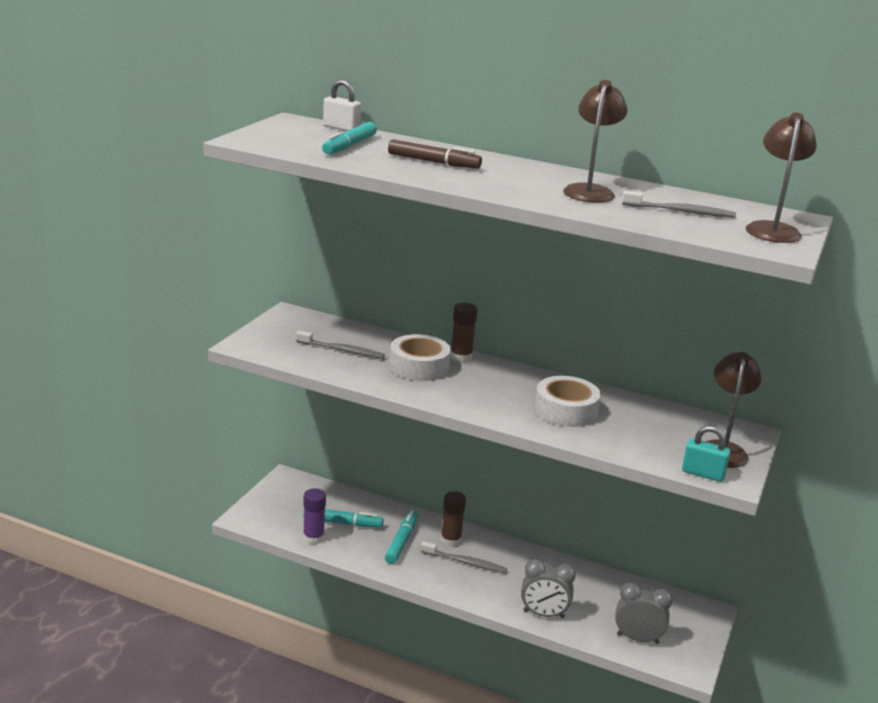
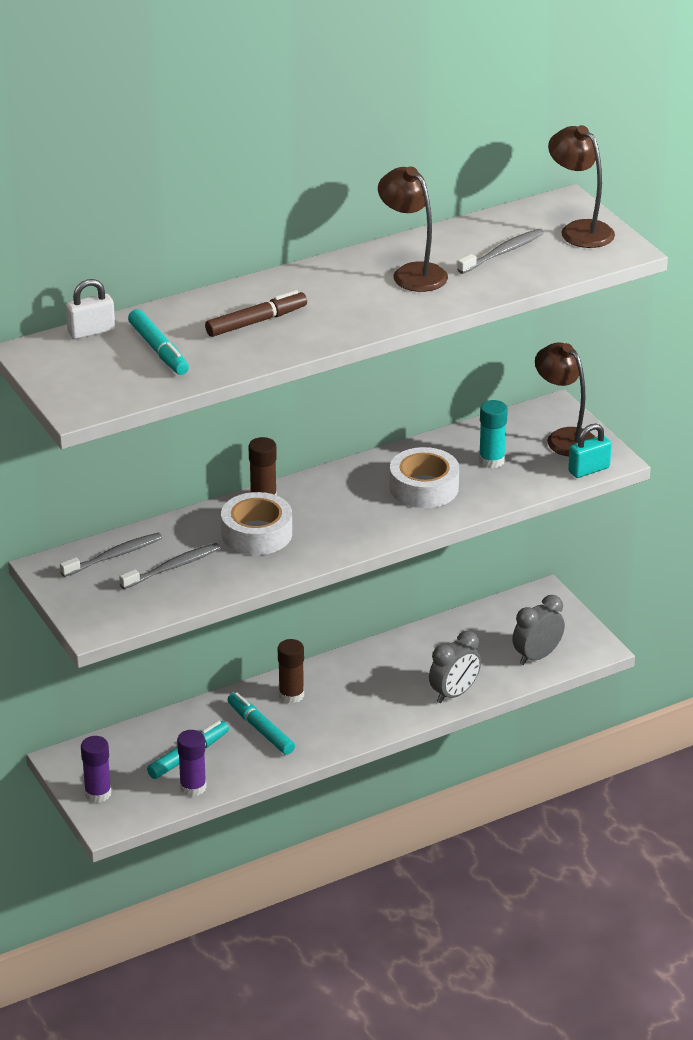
camera: 50 degrees left, 10 degrees up
(268, 503) = (98, 793): none -> purple glue stick
(465, 562) = (334, 703): grey toothbrush -> grey toothbrush (113, 556)
(642, 427) = (491, 460): none -> turquoise glue stick

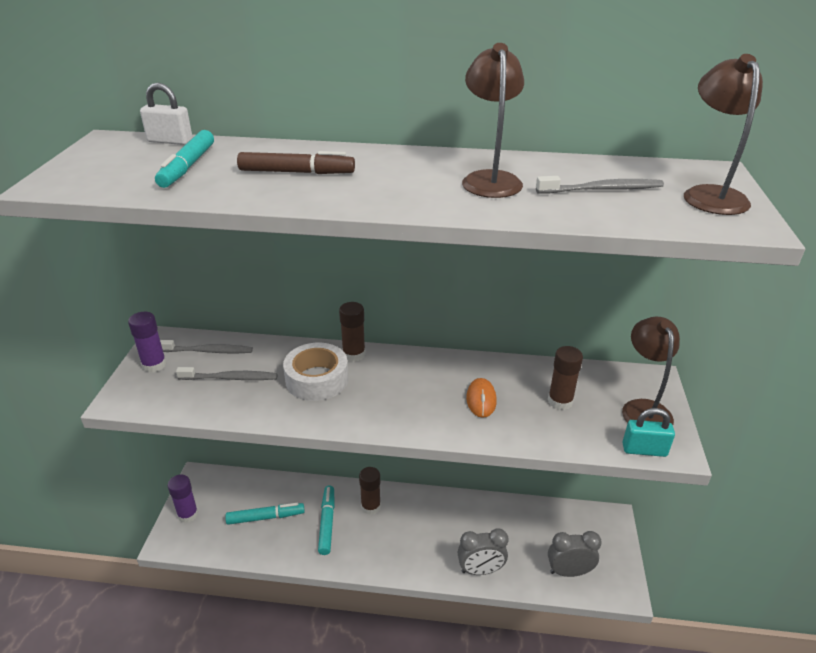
camera: 35 degrees right, 0 degrees up
(193, 787) = (242, 545): purple glue stick -> purple glue stick (154, 365)
(424, 487) = (481, 400): white tape -> orange mouse
(491, 460) = (560, 401): turquoise glue stick -> brown glue stick

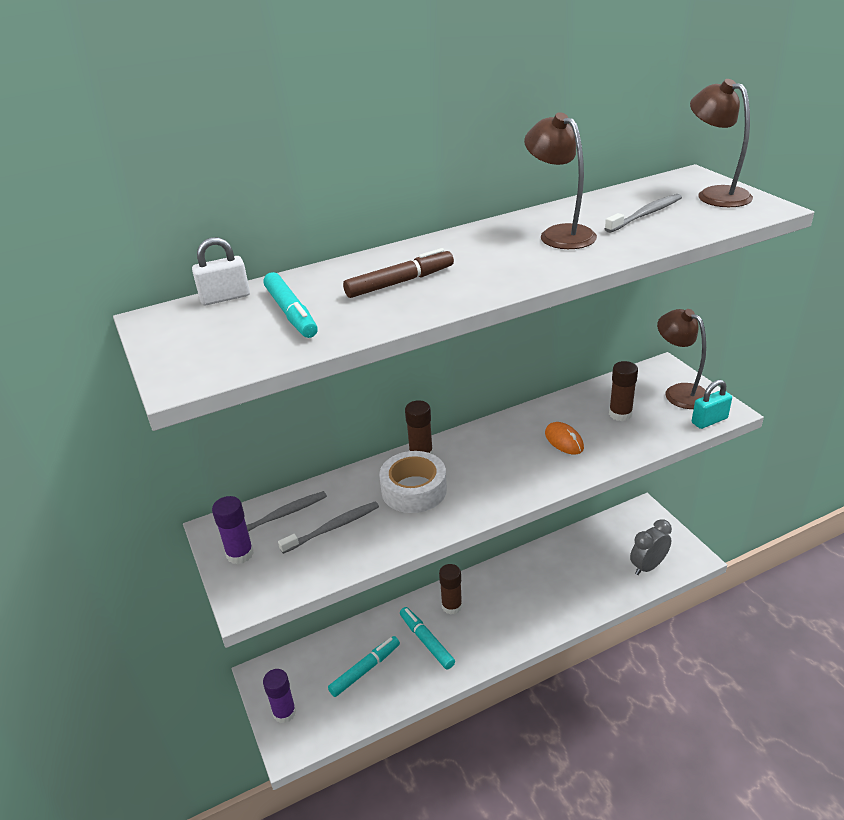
camera: 30 degrees left, 0 degrees up
(480, 570) = (585, 604): grey clock -> none

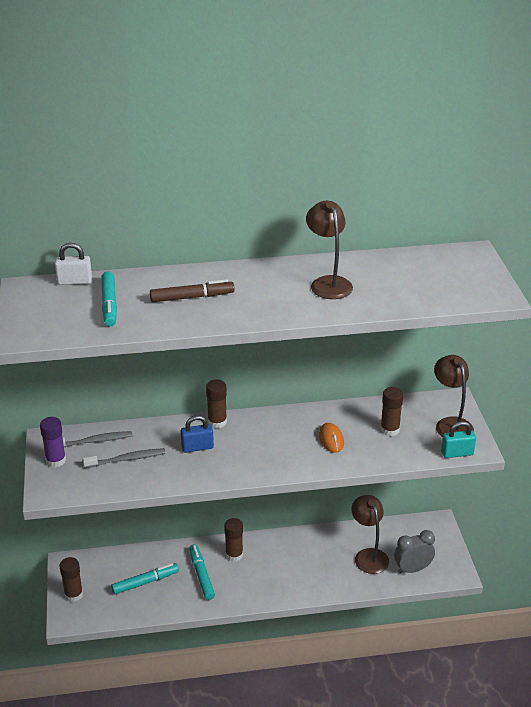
camera: 15 degrees right, 0 degrees up
(284, 712) = (73, 595): purple glue stick -> brown glue stick
(414, 490) = (197, 447): white tape -> blue padlock
(645, 215) = (404, 281): grey toothbrush -> none
(715, 194) = (472, 274): brown lamp -> brown lamp (368, 555)

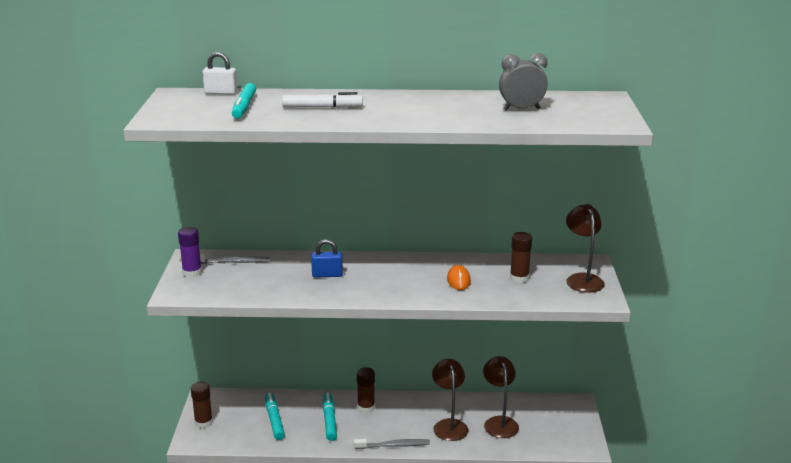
camera: 10 degrees right, 10 degrees down
(126, 459) = (257, 277): grey toothbrush -> grey toothbrush (393, 445)
(145, 582) = (274, 420): turquoise marker -> turquoise marker turned 90 degrees counterclockwise
(192, 297) = (322, 107): brown marker -> white marker
(217, 422) = (353, 258): brown glue stick -> none
(328, 283) = (455, 107): brown lamp -> brown lamp (449, 425)
(412, 569) = (541, 438): grey clock -> grey clock (521, 109)
(457, 453) = (582, 301): turquoise padlock -> none

